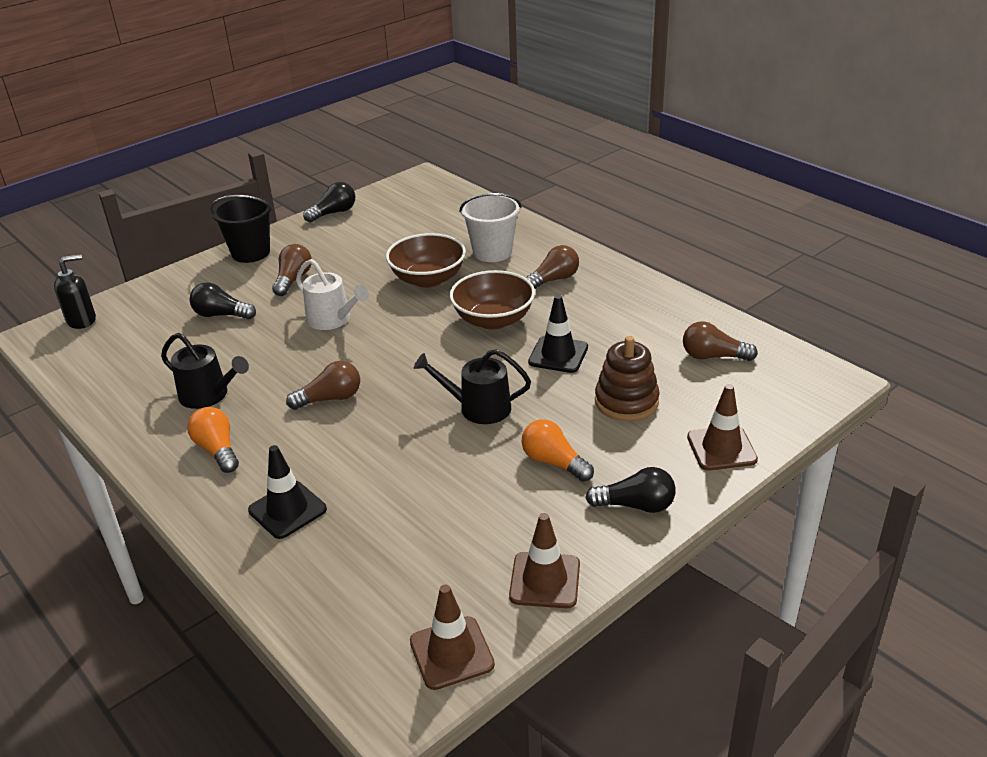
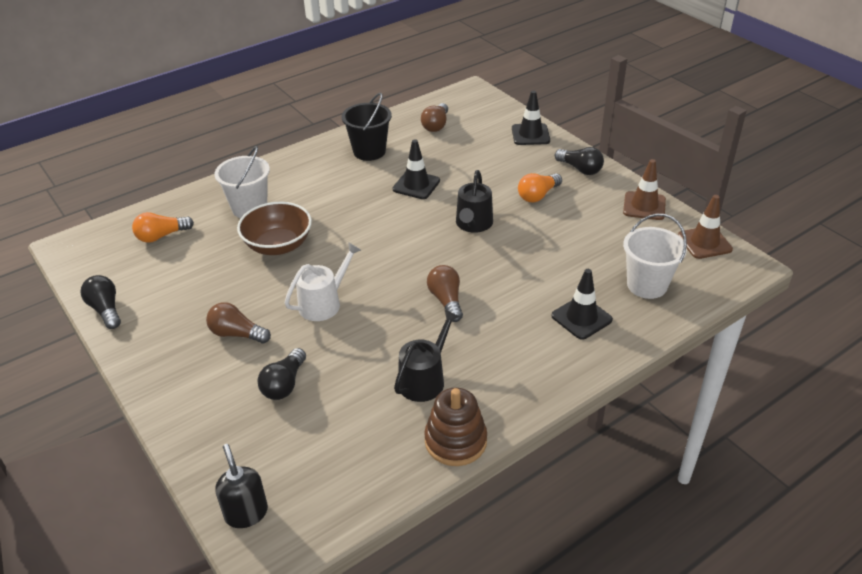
camera: 85 degrees left, 5 degrees up
(217, 450) = (506, 365): orange light bulb -> orange light bulb (161, 236)
(251, 253) = (160, 372): black bucket -> black bucket (369, 151)
(348, 576) = (647, 285): none -> white bucket
(493, 320) = (358, 212): brown bowl -> none
(553, 280) = (311, 180): brown light bulb -> none
(626, 401) = (478, 162): brown stacking toy -> brown stacking toy (455, 441)
(636, 505) = (580, 169): black light bulb -> black light bulb turned 120 degrees clockwise
(721, 448) = (530, 134): brown traffic cone -> black traffic cone

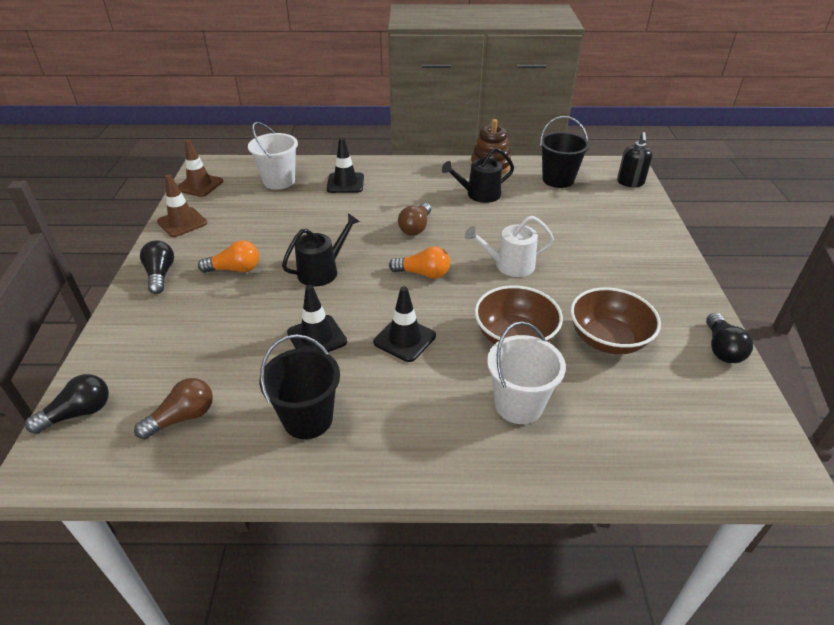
camera: 145 degrees left, 0 degrees up
(161, 236) = (645, 417): orange light bulb -> orange light bulb (423, 274)
(204, 276) = (608, 339): none -> brown bowl
(237, 334) = (596, 273): brown light bulb -> none
(284, 384) = (575, 227): black light bulb -> black light bulb (79, 413)
(349, 462) = (558, 179): none -> black bucket
(530, 134) = (124, 338): black traffic cone -> black traffic cone (404, 339)

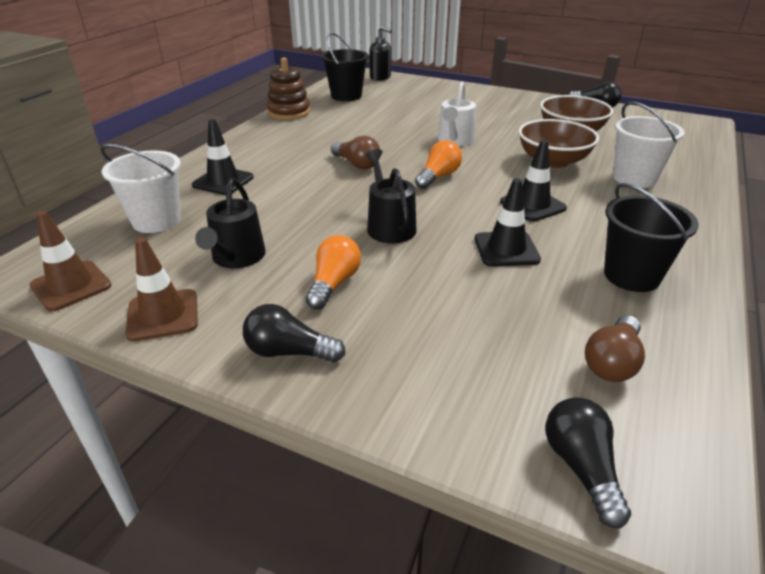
camera: 65 degrees left, 5 degrees down
(183, 417) = (612, 362): brown light bulb -> brown light bulb turned 135 degrees counterclockwise
(479, 194) = (332, 127): black watering can -> black watering can (236, 257)

